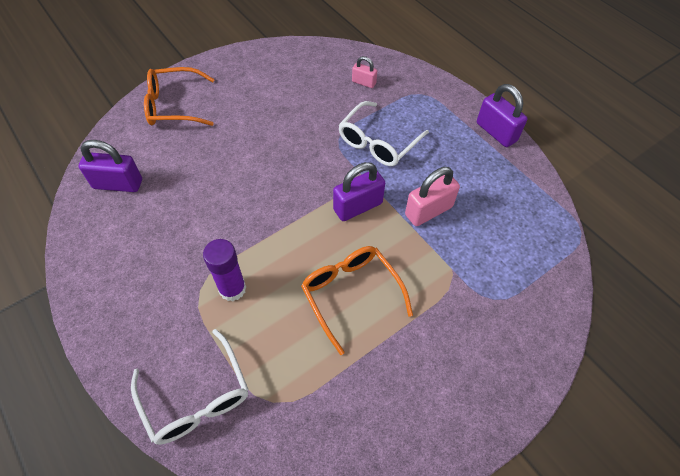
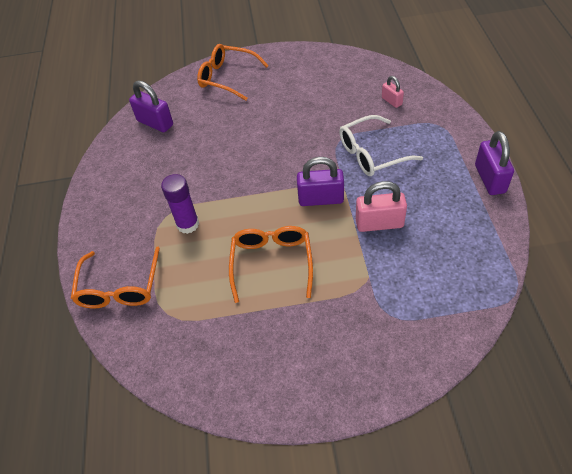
camera: 35 degrees right, 5 degrees down
(196, 397) = (119, 287): white glasses -> orange glasses

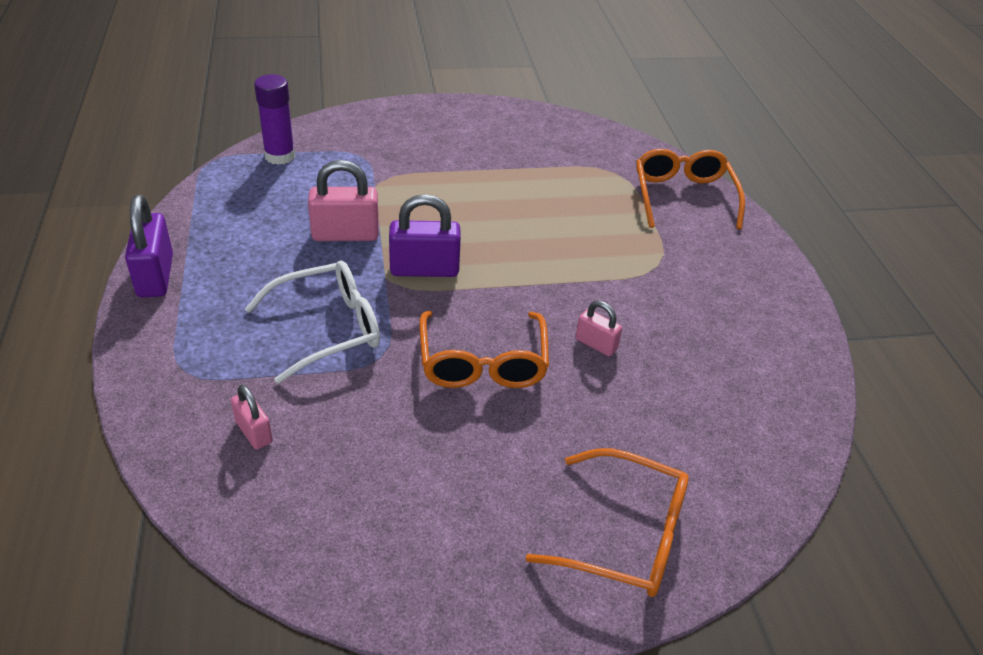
camera: 170 degrees right, 10 degrees down
(155, 123) = (748, 424): purple padlock -> none
(188, 224) = (620, 253): purple glue stick -> purple glue stick (280, 156)
(220, 157) = (596, 344): none -> pink padlock
(272, 263) = (495, 205): orange glasses -> orange glasses (483, 363)

